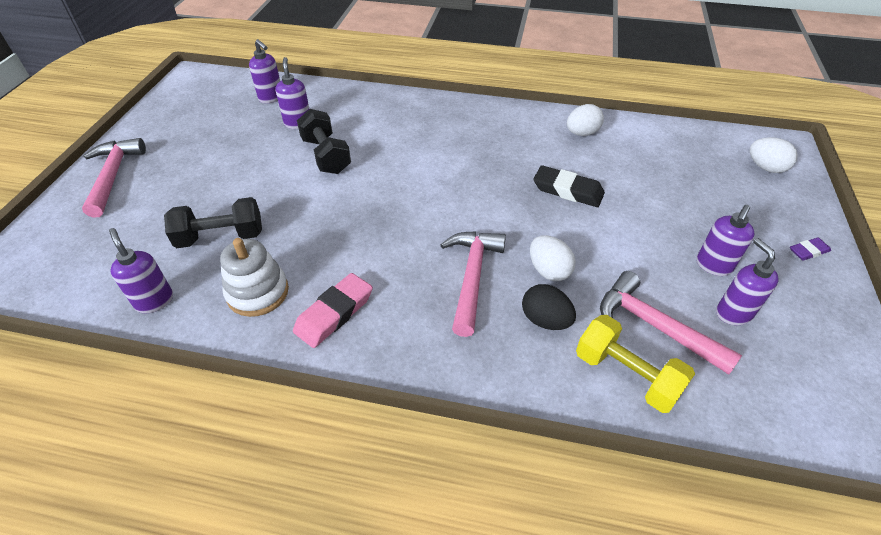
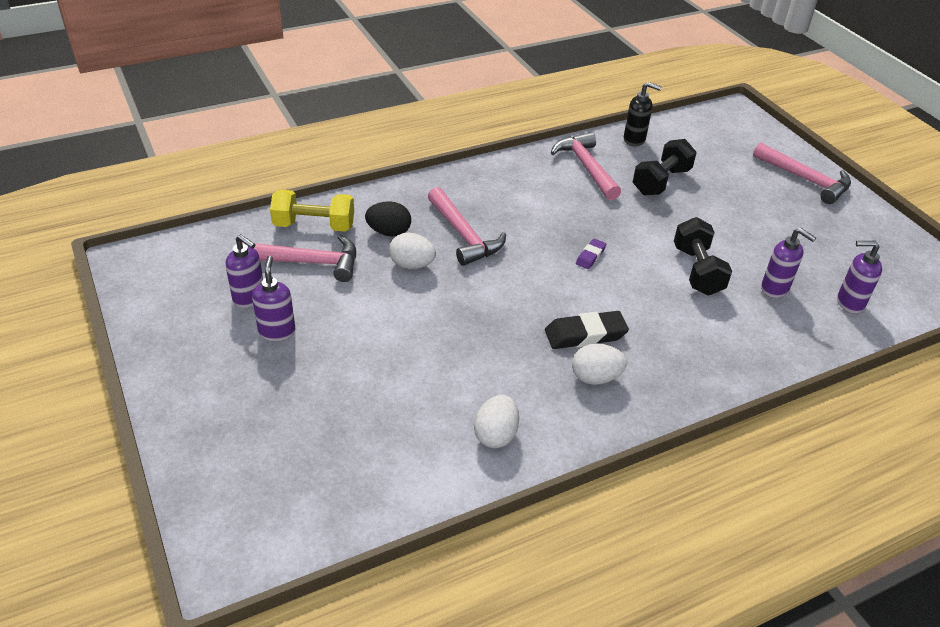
camera: 140 degrees right, 5 degrees down
(154, 301) = (634, 140): purple soap dispenser -> black soap dispenser
(257, 292) = (586, 167): white stacking toy -> pink hammer
(326, 155) = (697, 271): black dumbbell -> black dumbbell turned 60 degrees clockwise
(334, 313) = (526, 178): pink eraser -> none
(567, 190) = (452, 345): black eraser -> black eraser (585, 334)
(765, 168) = (247, 498): white egg -> white egg (595, 377)
(808, 251) = (186, 391): purple eraser -> purple eraser (590, 256)

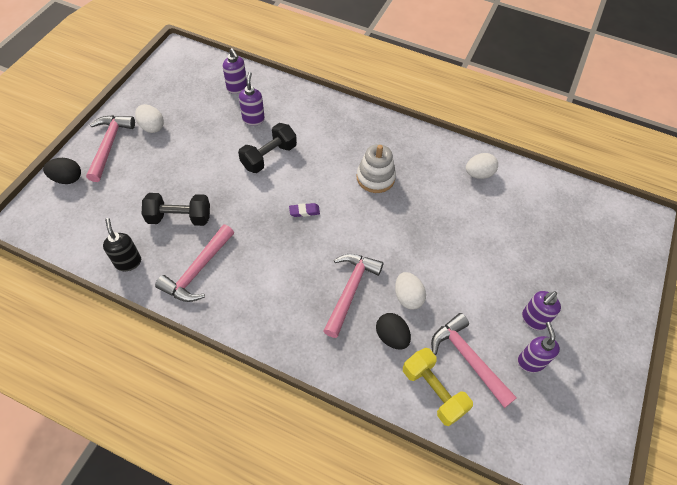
camera: 130 degrees left, 15 degrees up
(585, 334) = (375, 178): black eraser -> white stacking toy
(595, 377) = (401, 158): white egg -> white egg (152, 127)
(773, 144) = (67, 179): none -> black egg

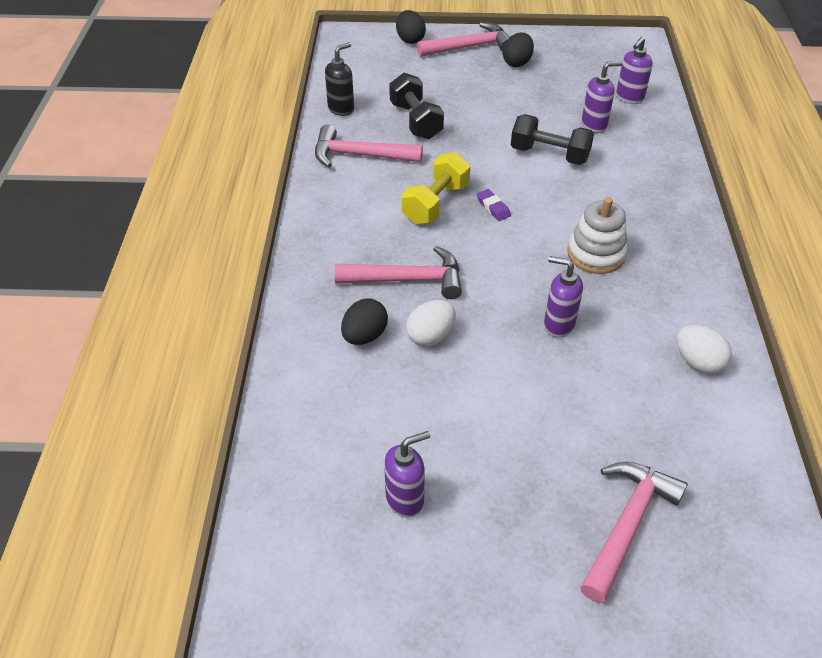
camera: 70 degrees right, 10 degrees down
(152, 127) = (517, 62): white egg -> black egg
(433, 391) = (309, 397): yellow dumbbell -> yellow dumbbell (436, 203)
(468, 359) = (373, 423): pink hammer -> pink hammer (627, 525)
(533, 320) = (477, 489): purple soap dispenser -> purple soap dispenser (558, 324)

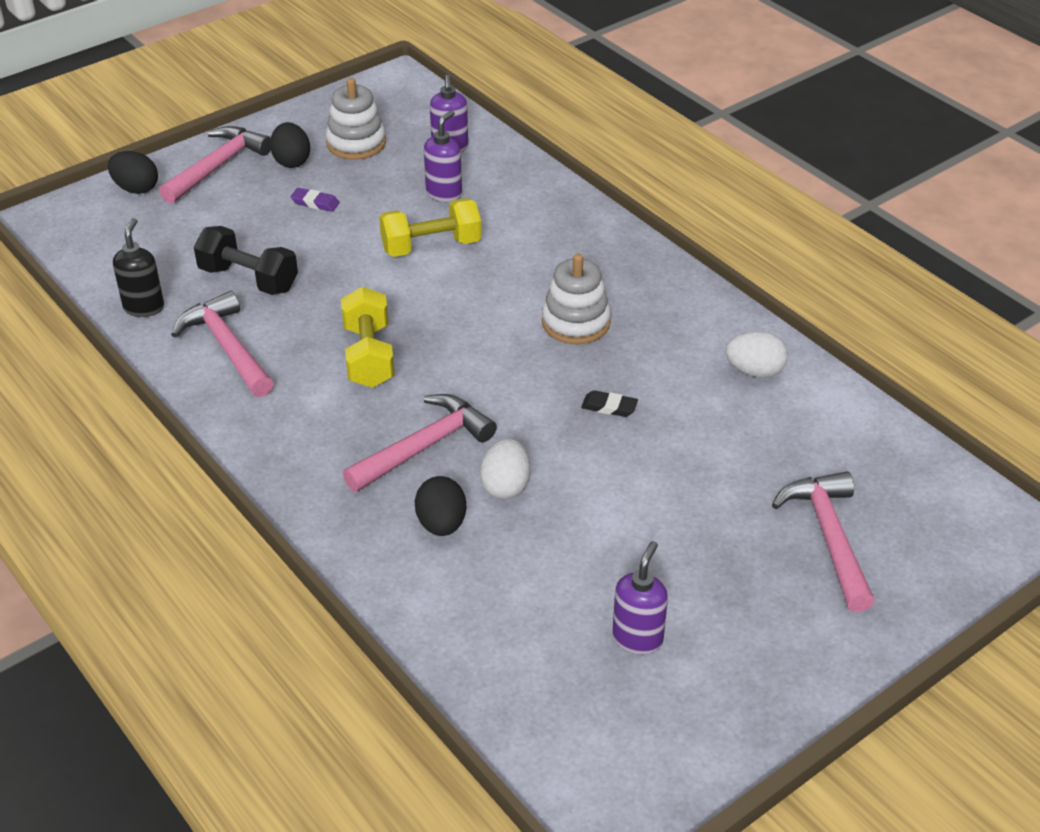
camera: 40 degrees left, 5 degrees down
(360, 155) = (227, 348): pink hammer -> pink hammer turned 90 degrees clockwise
(493, 207) = (431, 329): purple eraser -> purple eraser (315, 203)
(549, 155) = (431, 246): black dumbbell -> yellow dumbbell
(558, 324) = (609, 407): purple soap dispenser -> black eraser
(569, 69) = (356, 143): none -> white stacking toy

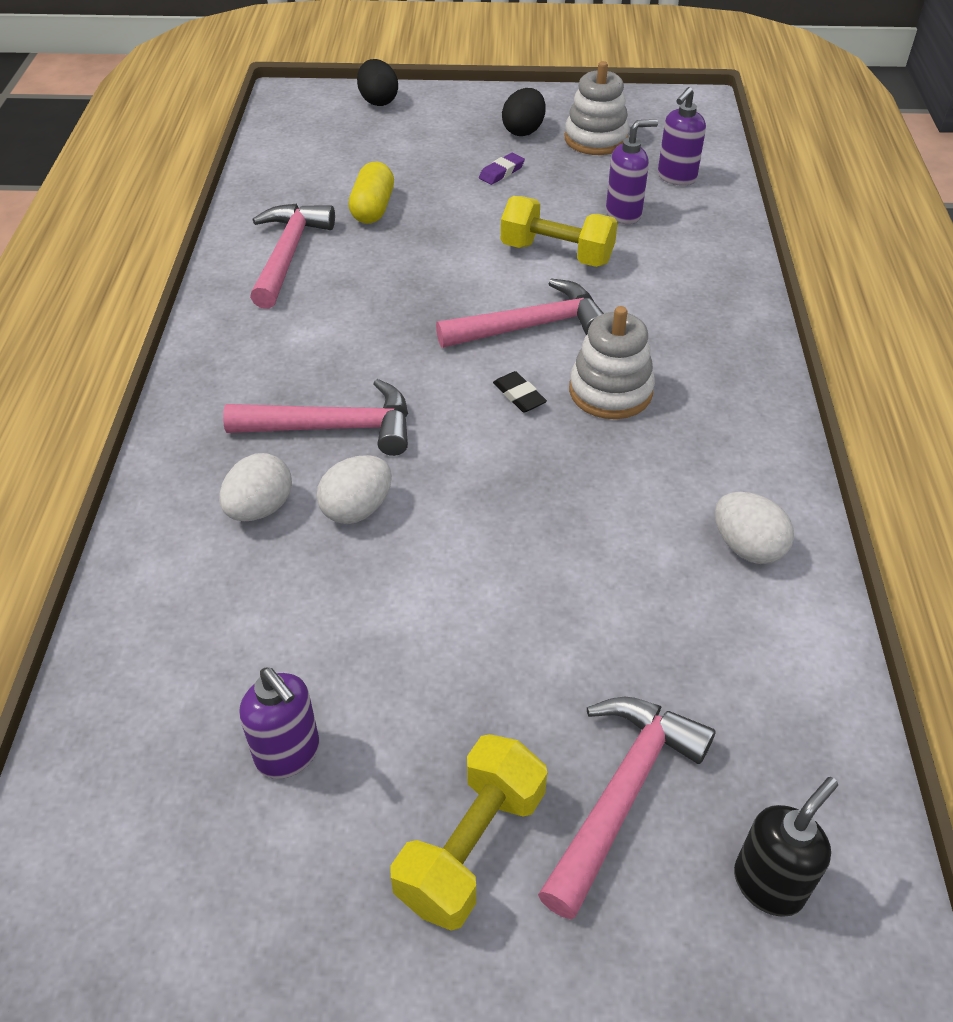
camera: 40 degrees right, 5 degrees up
(144, 307) = (270, 192): black soap dispenser -> black soap dispenser (768, 884)
(217, 166) = (459, 110): pink hammer -> pink hammer (530, 326)
(248, 279) = (373, 208): black dumbbell -> yellow capsule
(315, 203) = (501, 172): purple eraser -> purple eraser turned 75 degrees clockwise
(369, 356) = (387, 321): yellow dumbbell -> yellow dumbbell (471, 847)
(441, 524) = (260, 508): black egg -> white egg
(609, 407) = (546, 492): black eraser -> black eraser (519, 395)
(637, 638) = (288, 754): purple soap dispenser -> purple soap dispenser turned 75 degrees clockwise

